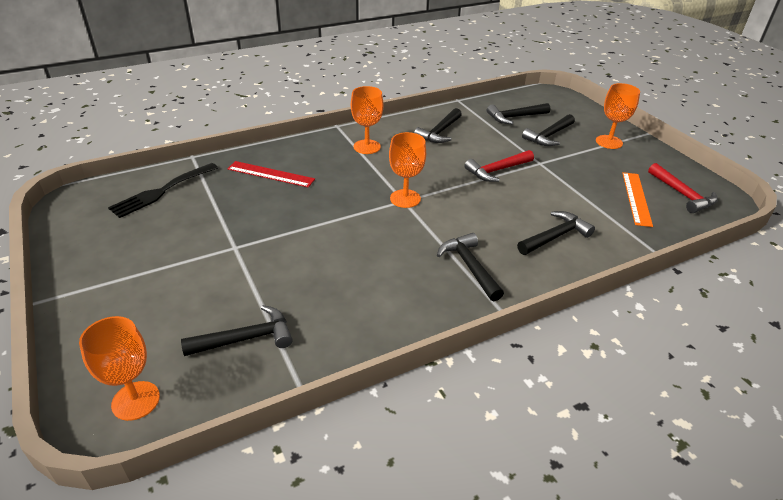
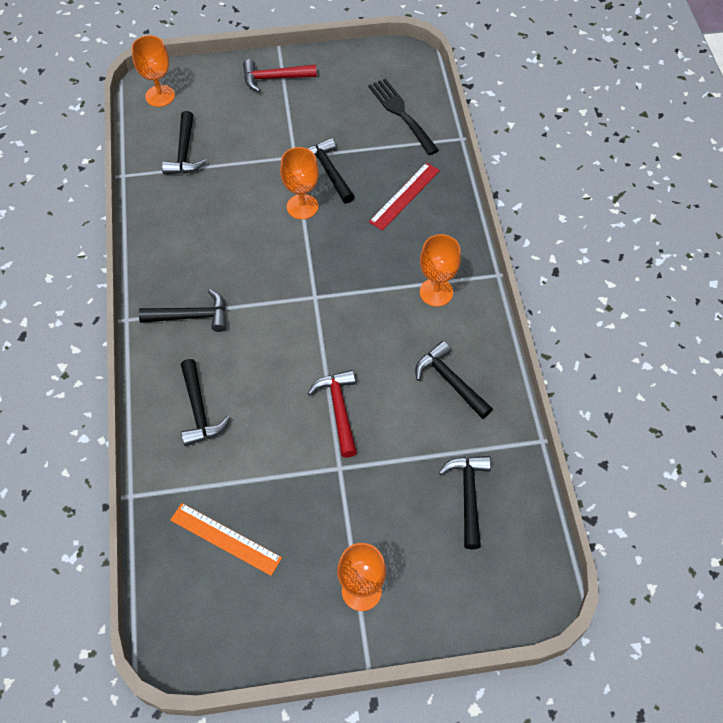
camera: 110 degrees right, 20 degrees up
(405, 198) = (317, 299): orange goblet -> orange goblet (302, 206)
(549, 136) = (402, 515): black hammer -> black hammer (328, 171)
(682, 194) = (210, 603): red hammer -> red hammer (274, 78)

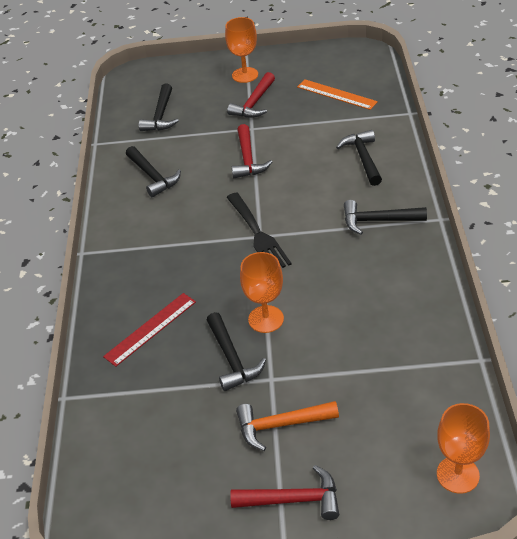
camera: 170 degrees left, 15 degrees down
(184, 152) = (409, 387): black hammer -> none
(285, 123) = (281, 425): none -> orange hammer
(341, 521) = (254, 103): none -> red hammer
(401, 114) = (127, 434): black fork -> black fork (258, 235)
(436, 292) = (144, 238): orange goblet -> none

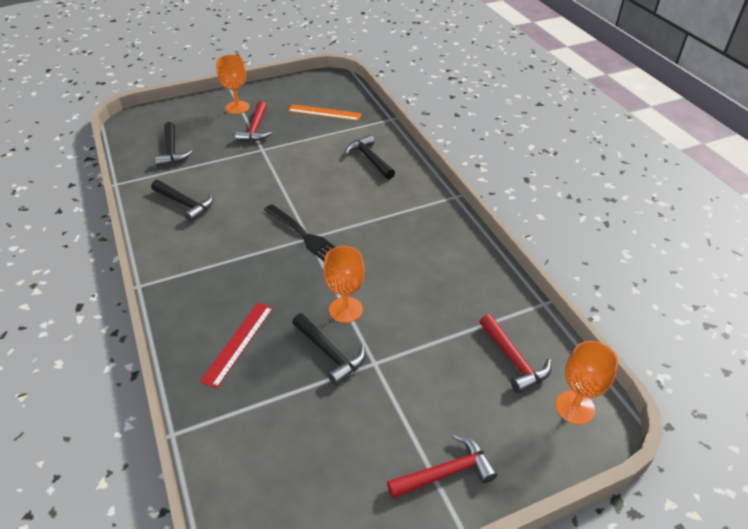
camera: 25 degrees left, 0 degrees up
(248, 159) = (269, 175): red hammer -> red hammer (513, 360)
(281, 425) = (402, 404): orange hammer -> none
(378, 221) = (405, 206): black hammer -> none

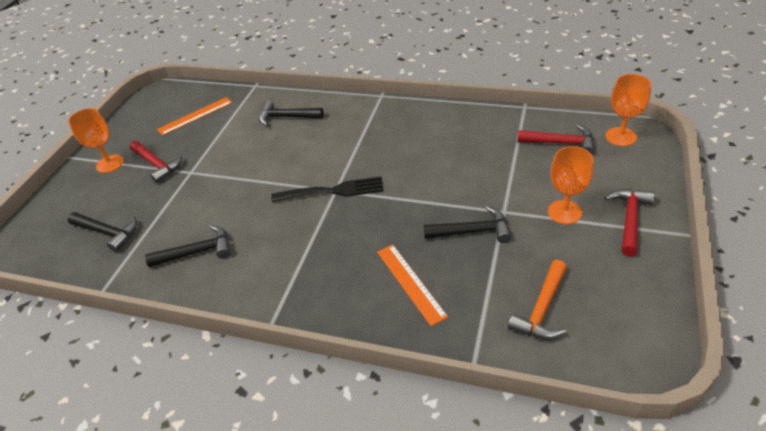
camera: 45 degrees left, 0 degrees up
(238, 343) = (410, 283): red ruler -> orange ruler
(270, 452) = (542, 309): none -> orange hammer
(345, 309) = (436, 203): orange goblet -> orange goblet (564, 212)

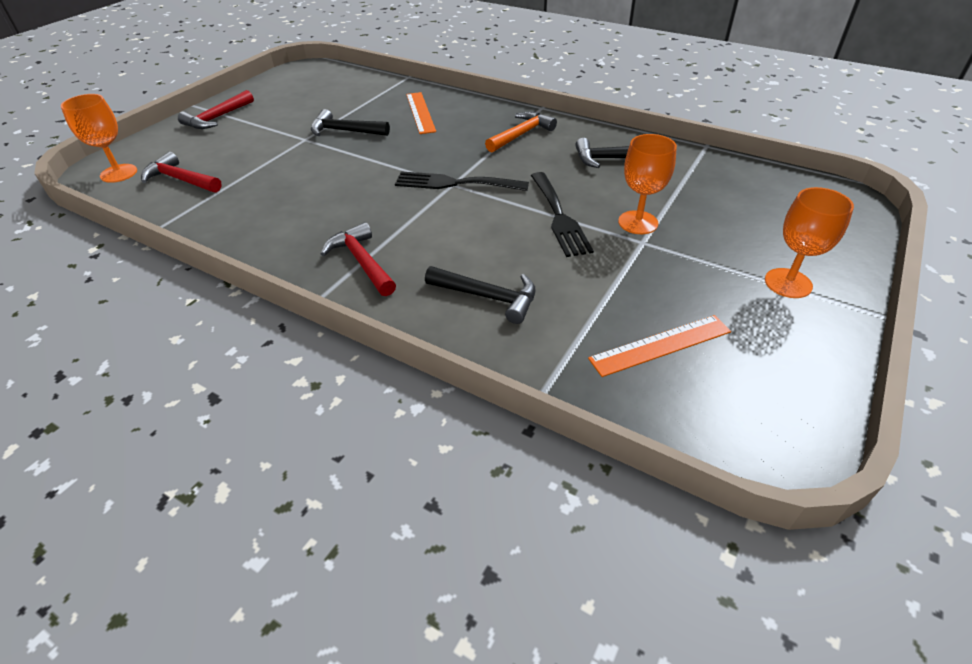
camera: 170 degrees left, 0 degrees up
(108, 232) = (729, 192): black hammer -> none
(157, 164) = (700, 264): red hammer -> red hammer (362, 262)
(246, 178) = (559, 217): none -> black fork
(542, 309) = (340, 90): orange hammer -> orange hammer (521, 134)
(564, 212) = (257, 130): orange goblet -> orange goblet (638, 222)

